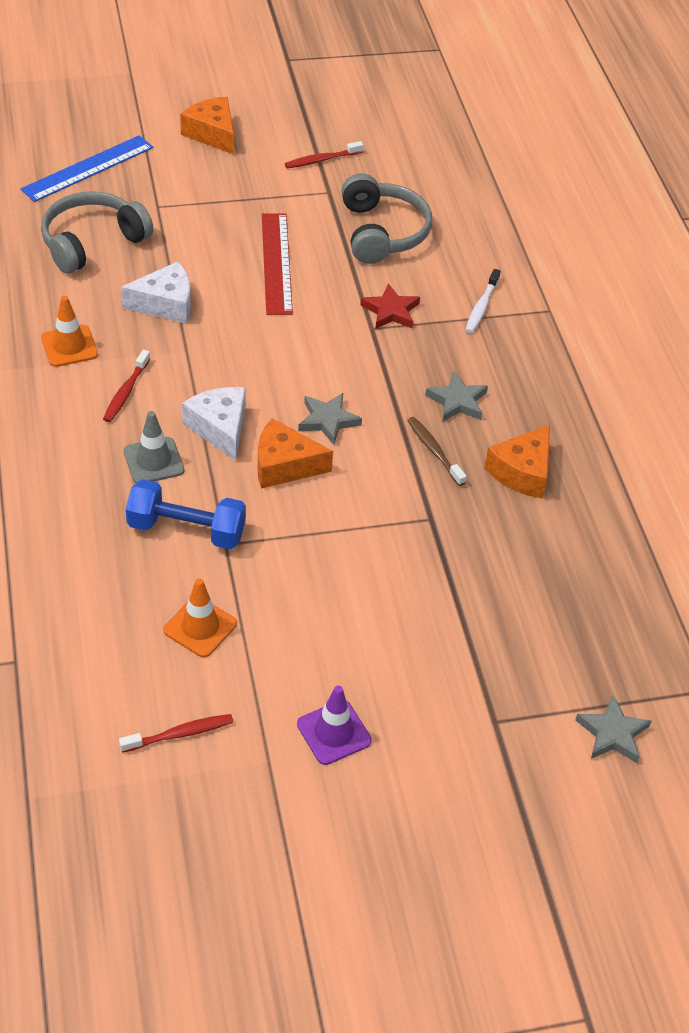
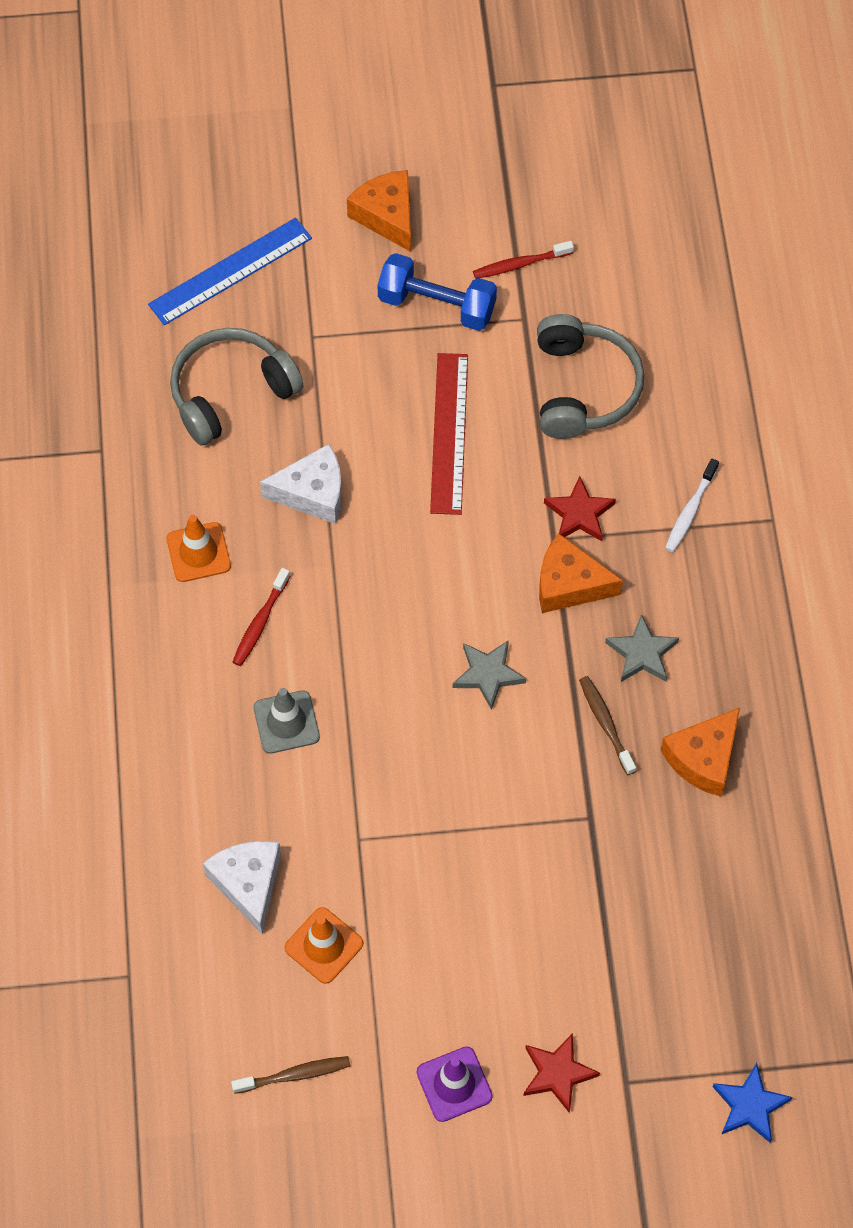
camera: 10 degrees right, 15 degrees up
(180, 734) = (294, 1075): red toothbrush -> brown toothbrush
(186, 530) = (317, 818): blue dumbbell -> blue dumbbell (437, 305)
(220, 428) = (363, 679): white cheese -> white cheese (248, 884)
(284, 465) = (432, 736): orange cheese -> orange cheese (569, 584)
(430, 718) = (557, 1073): none -> red star
(612, 734) = (750, 1106): grey star -> blue star

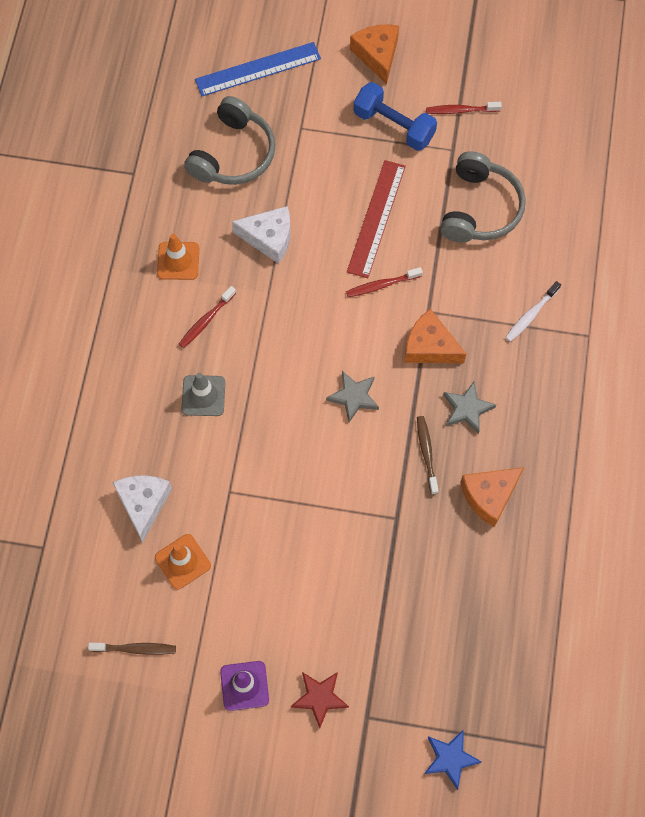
camera: 15 degrees right, 5 degrees up
(231, 393) = (233, 154): grey headphones -> grey headphones turned 135 degrees clockwise
(482, 519) = (381, 285): none -> red toothbrush
(579, 514) = (451, 298): red star -> none

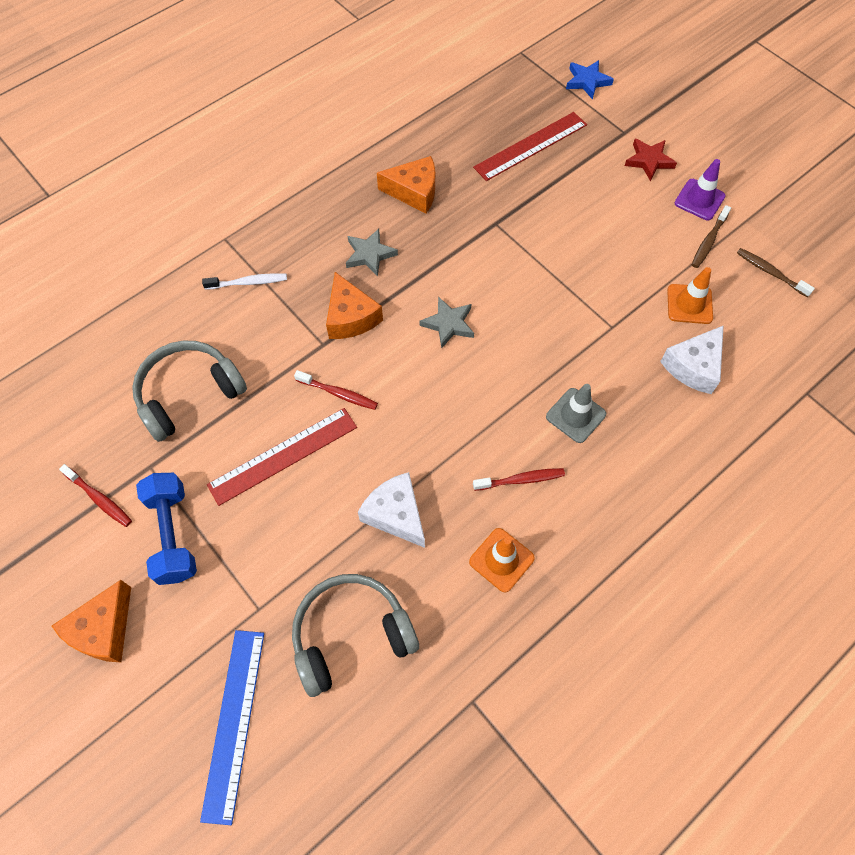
camera: 140 degrees left, 5 degrees down
(258, 69) = (234, 723): blue ruler -> blue ruler turned 75 degrees clockwise
(426, 453) = (431, 247): brown toothbrush -> brown toothbrush (708, 241)
(436, 628) = (530, 146): none -> red ruler

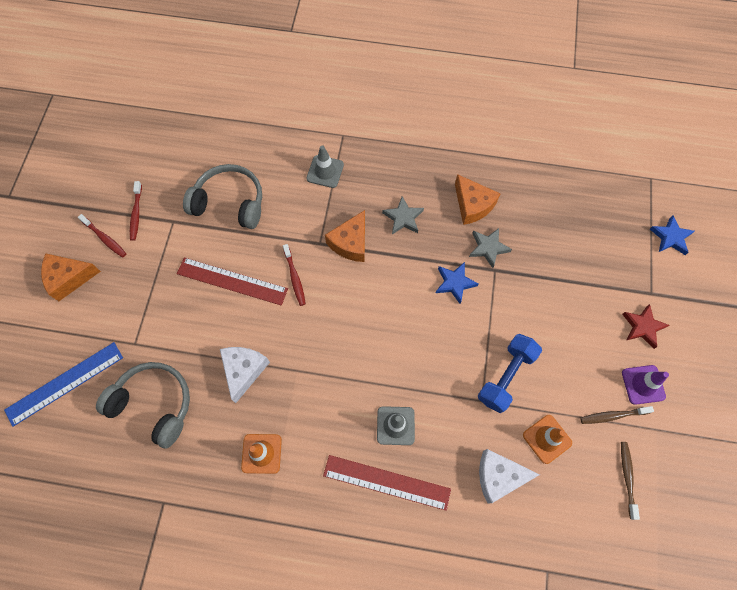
camera: 50 degrees right, 5 degrees up
(173, 534) = (143, 266): blue dumbbell -> blue dumbbell (506, 376)
(248, 282) = (325, 171): white toothbrush -> grey traffic cone
(448, 324) = (394, 300): grey star -> grey star (488, 248)
(478, 263) = (454, 283): none -> blue star
(521, 480) = (323, 425): red toothbrush -> red toothbrush (105, 238)
(530, 146) = (577, 244): red ruler -> red ruler (386, 482)

